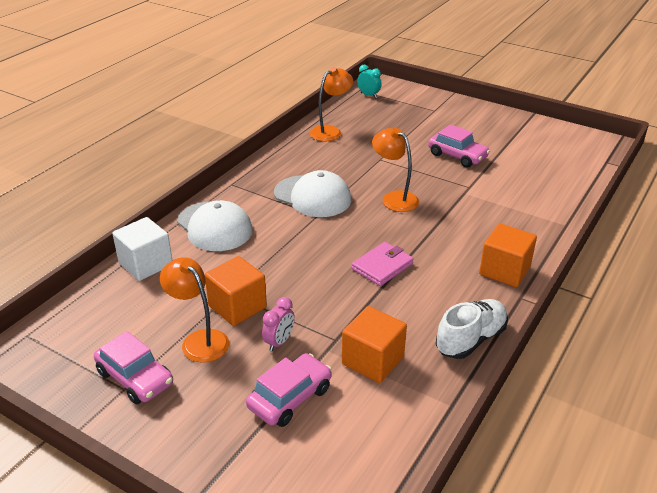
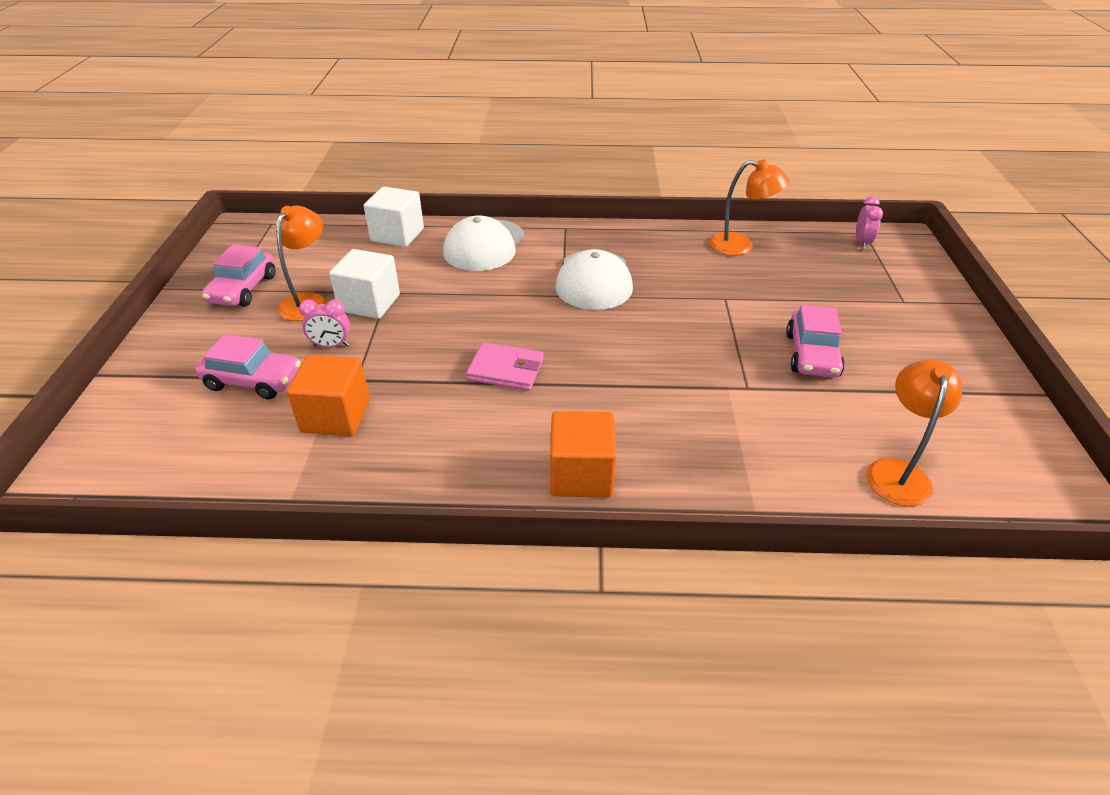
camera: 60 degrees right, 5 degrees up
(237, 306) = (369, 303): orange cube -> white cube
(368, 95) = (862, 243): turquoise clock -> pink clock
(394, 198) = (651, 335): orange lamp -> orange lamp (897, 472)
(470, 339) = (416, 482): white shoe -> none

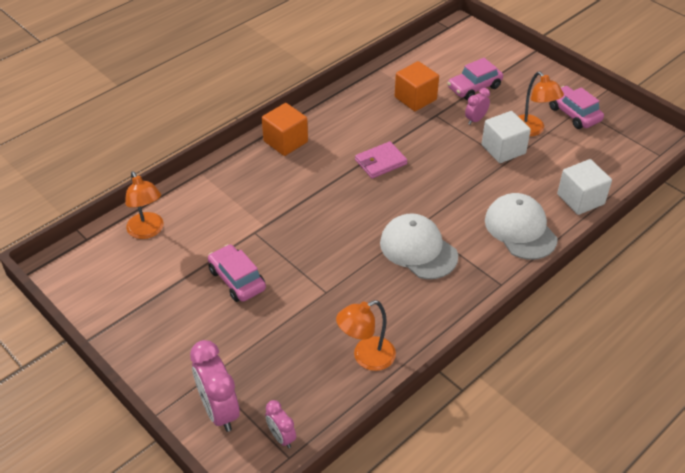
camera: 135 degrees right, 5 degrees up
(908, 278) = (219, 410): none -> pink clock

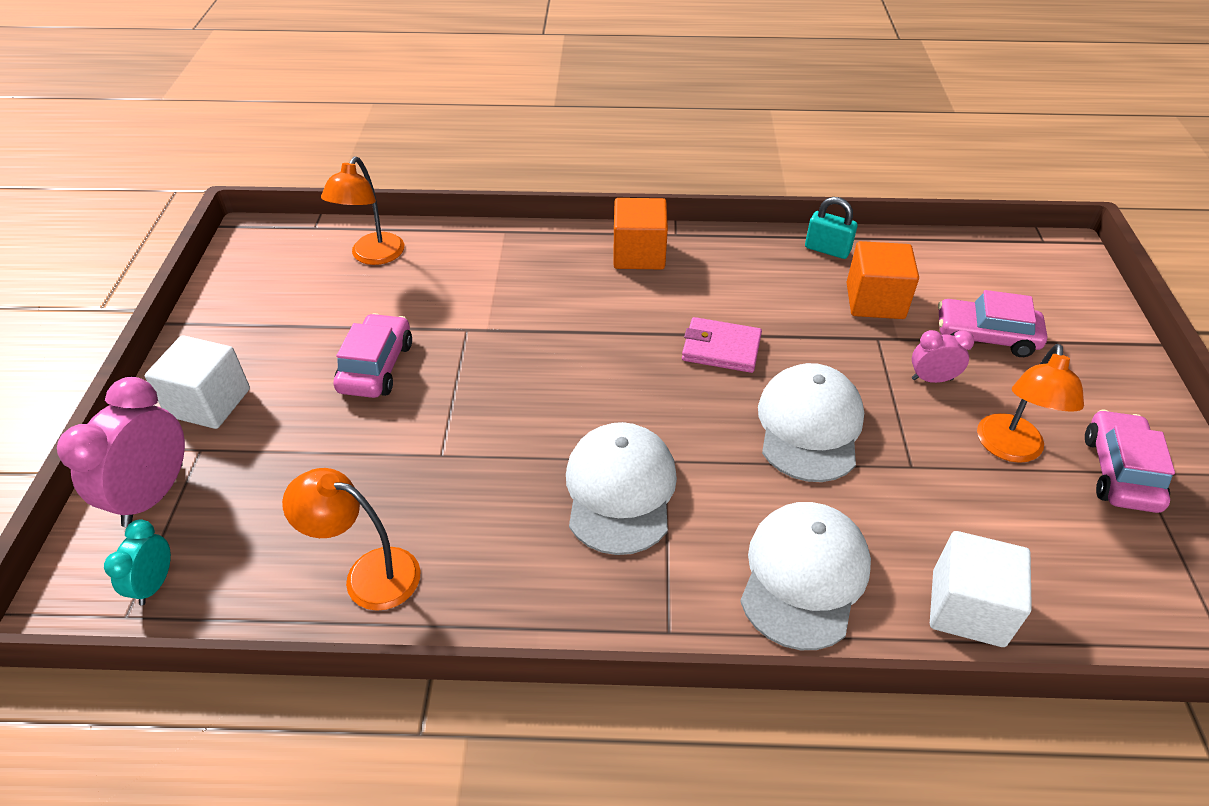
camera: 45 degrees right, 0 degrees up
(281, 437) = (155, 584): pink clock -> turquoise clock
(367, 86) = (827, 249): none -> turquoise padlock
(455, 171) = (809, 426): none -> white cap
(503, 149) = (925, 445): white cube -> white cube (209, 402)

